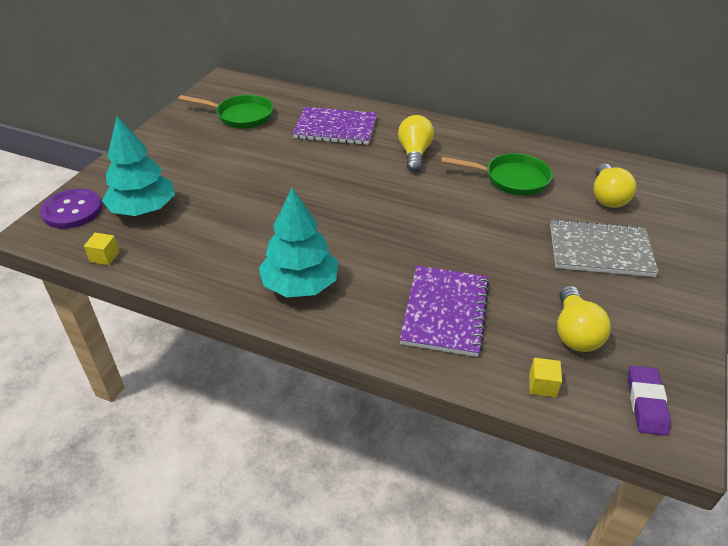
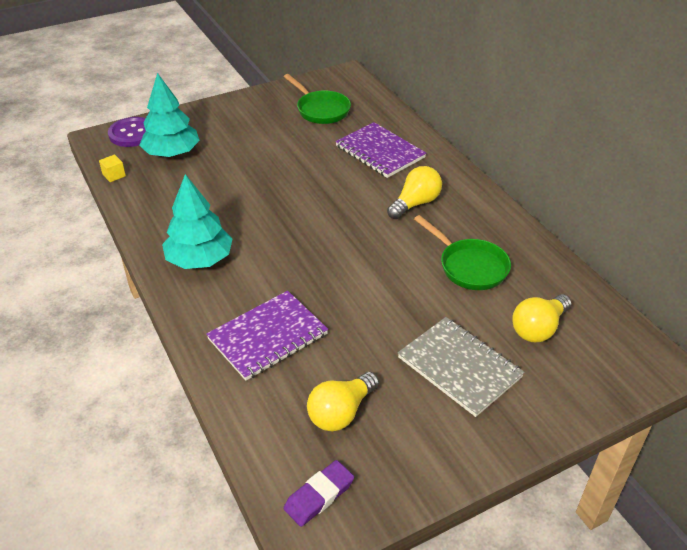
camera: 40 degrees right, 0 degrees up
(542, 385) = (263, 430): yellow cube -> none

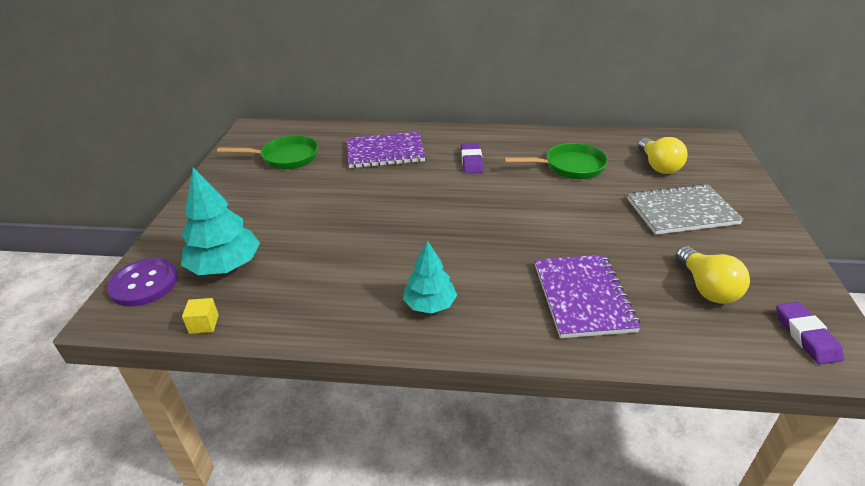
camera: 55 degrees left, 5 degrees down
(199, 259) = (430, 304): turquoise tree -> turquoise tree, size x0.65
(415, 203) = (471, 161): yellow light bulb -> purple eraser

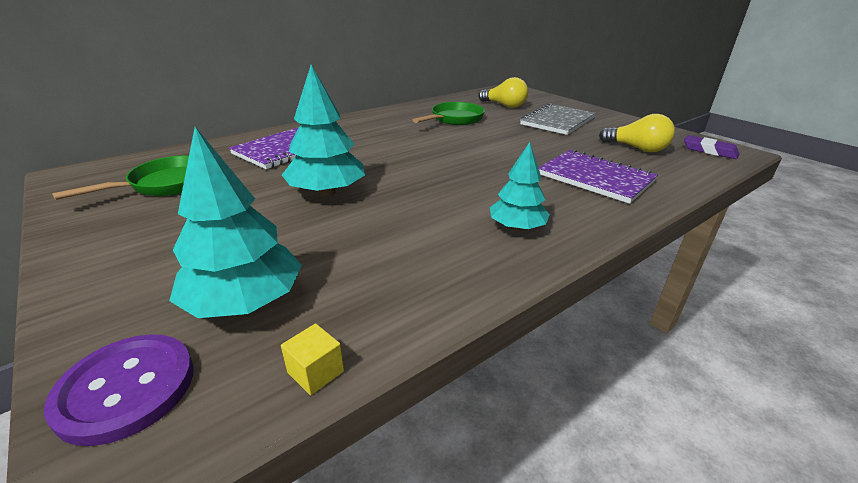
camera: 45 degrees left, 5 degrees down
(358, 207) = (327, 192): none -> turquoise tree
(471, 161) = (377, 135): purple eraser -> none

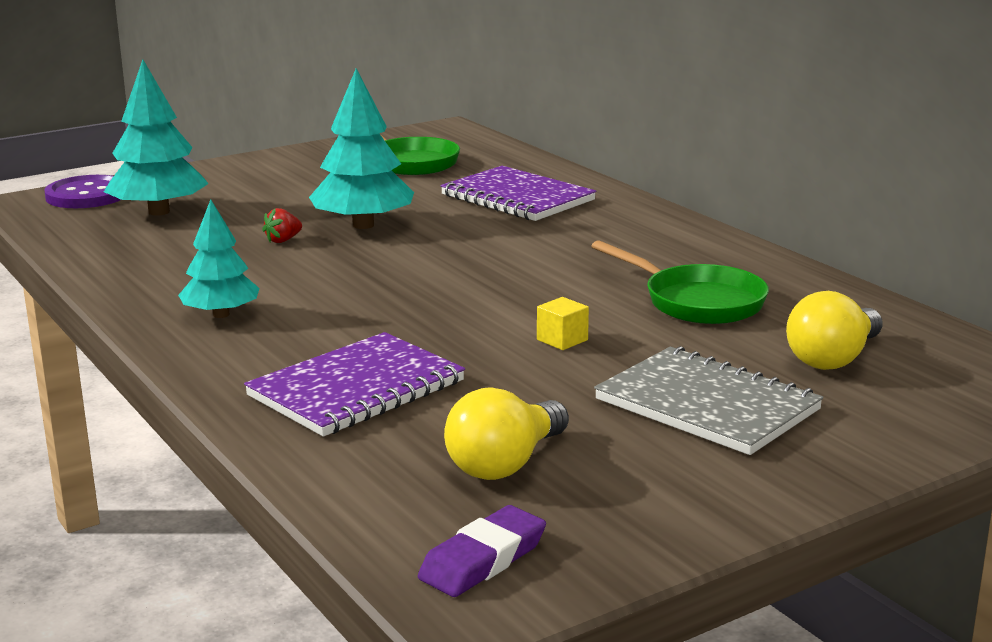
camera: 95 degrees right, 10 degrees down
(315, 372) = (58, 236): yellow cube -> yellow cube (562, 340)
(357, 220) = (283, 240): none -> red strawberry

